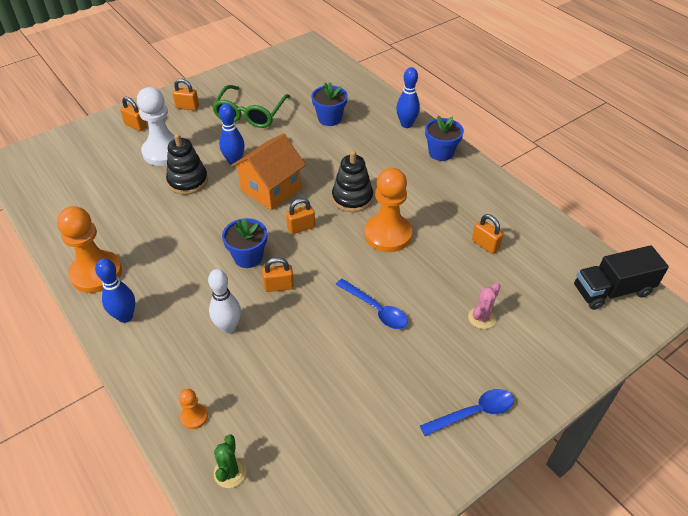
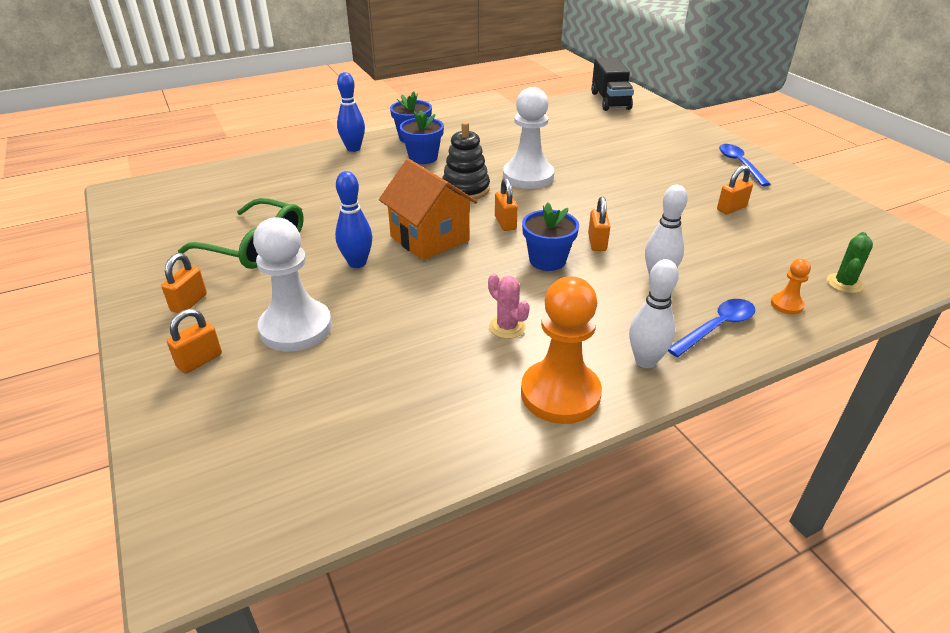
camera: 80 degrees left, 10 degrees down
(125, 316) = (645, 361): blue bowling pin -> white bowling pin
(188, 181) = (381, 304): black stacking toy -> none
(230, 472) = (844, 283): green cactus -> green cactus turned 75 degrees counterclockwise
(329, 118) = (310, 190): blue flower pot -> blue flower pot (423, 158)
(376, 309) = (630, 192): blue spoon -> blue spoon (716, 327)
(388, 234) = (528, 176): orange pawn -> white pawn
(481, 318) = (640, 149): pink cactus -> pink cactus (507, 327)
(485, 245) = (552, 136): orange padlock -> orange padlock (731, 208)

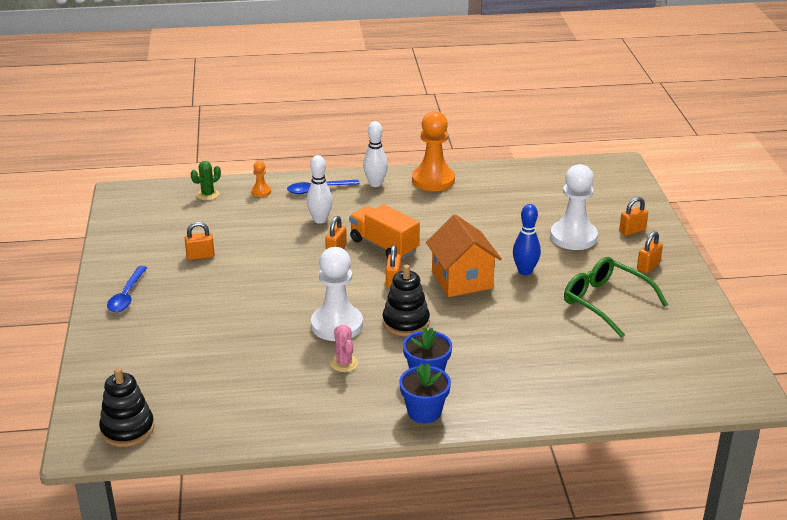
camera: 160 degrees left, 5 degrees down
(353, 149) = (499, 408): blue bowling pin -> none
(507, 327) = (441, 213): pink cactus -> pink cactus (344, 363)
(547, 260) = (384, 246): blue flower pot -> orange truck
(610, 101) = (127, 429): black truck -> black stacking toy

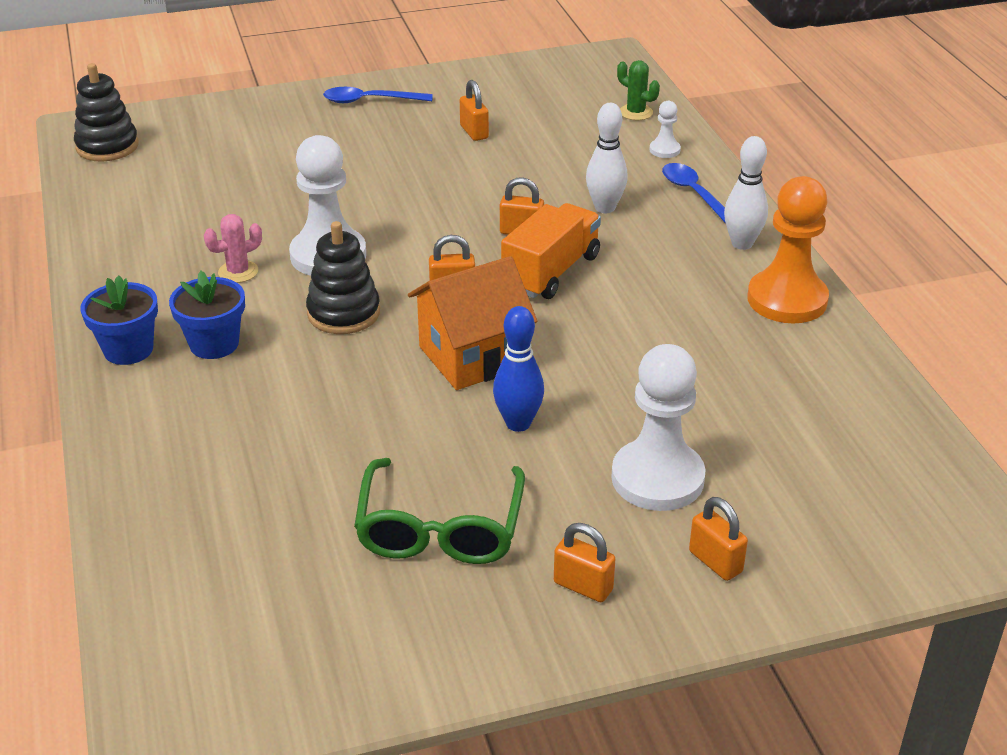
camera: 80 degrees right, 5 degrees up
(261, 192) = (664, 150): orange pawn -> white pawn
(606, 302) = (440, 528): green glasses -> green glasses turned 150 degrees clockwise

